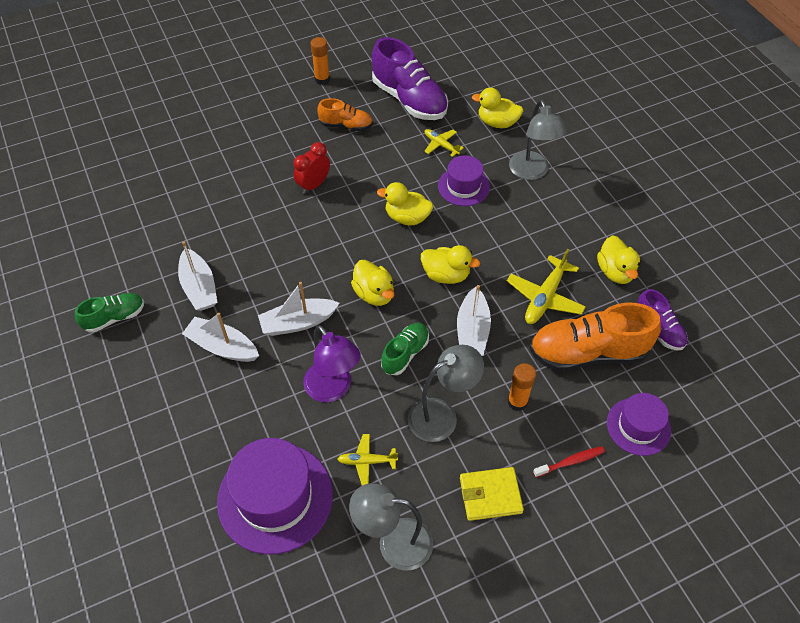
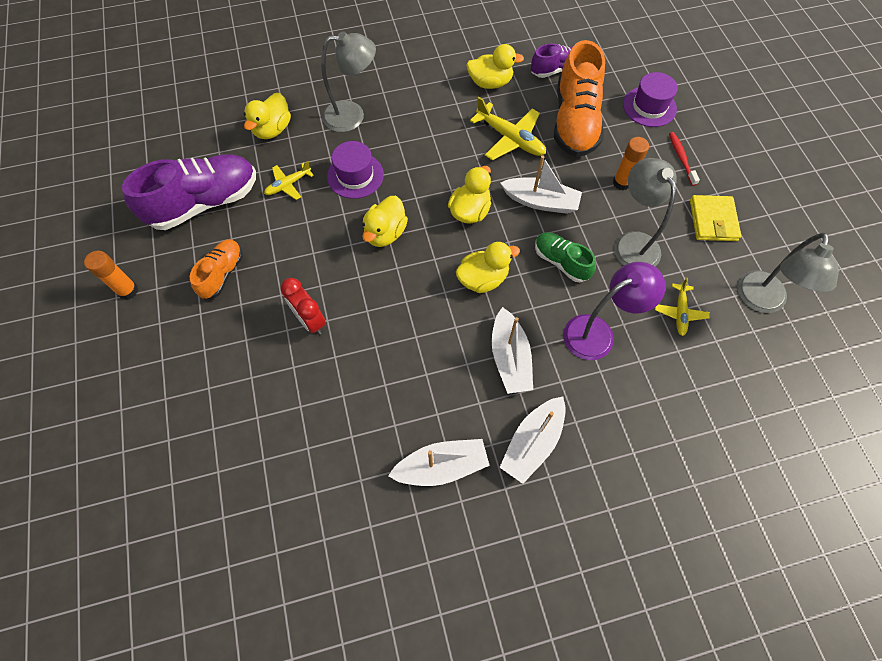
camera: 80 degrees left, 10 degrees up
(115, 318) = (472, 578): green shoe -> none
(275, 497) = (719, 400): purple hat -> none

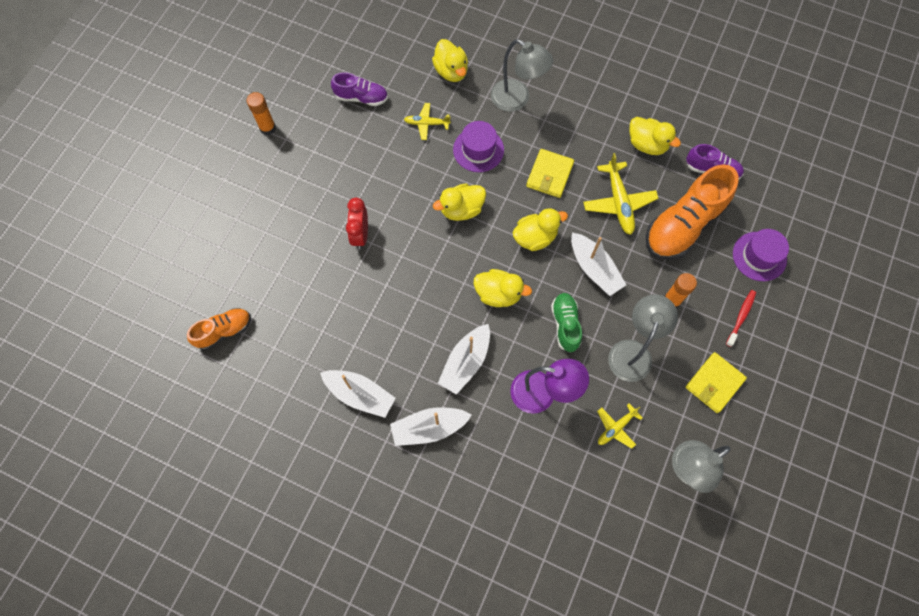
camera: 40 degrees right, 5 degrees up
(205, 203) = (361, 97): purple shoe -> purple shoe, size x0.54
(222, 274) = (332, 159): orange shoe -> orange shoe (224, 331)
(272, 129) = (451, 71): yellow duck -> yellow duck turned 90 degrees counterclockwise
(435, 155) = (549, 175): none -> yellow wallet

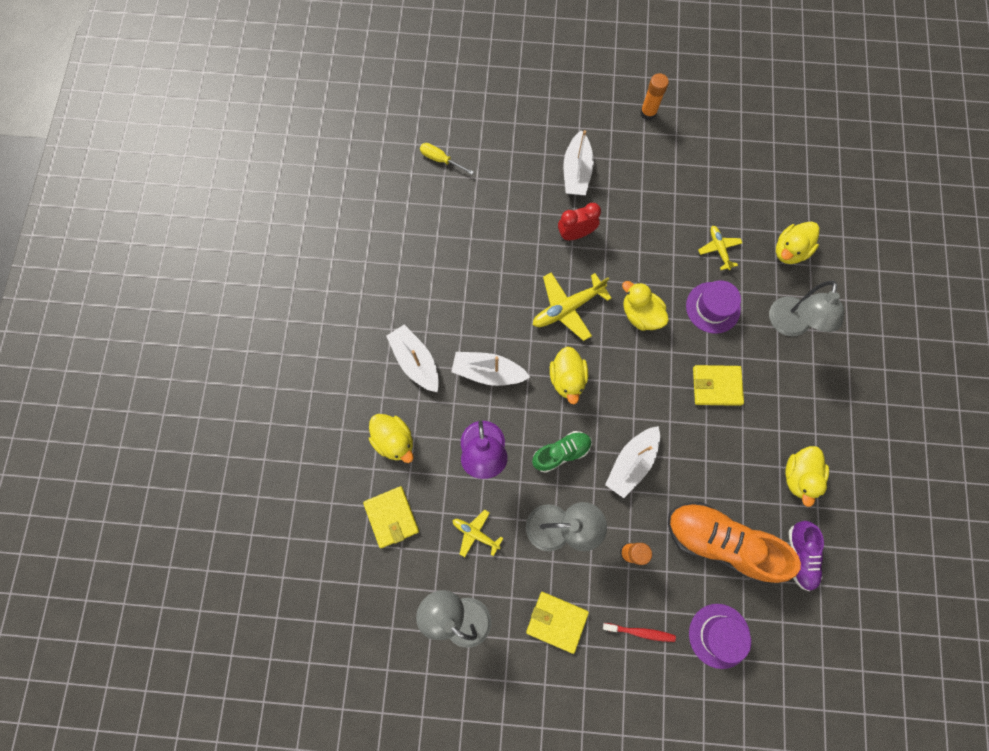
camera: 70 degrees right, 5 degrees up
(224, 331) = (440, 160): orange shoe -> yellow screwdriver
(360, 395) = (424, 291): white boat -> white boat (576, 172)
(361, 97) = (719, 180): purple shoe -> none
(535, 237) = (641, 394): yellow duck -> yellow duck (394, 440)
(576, 503) = (391, 517): none -> yellow wallet
(618, 202) = (716, 466): yellow plane -> yellow plane (567, 308)

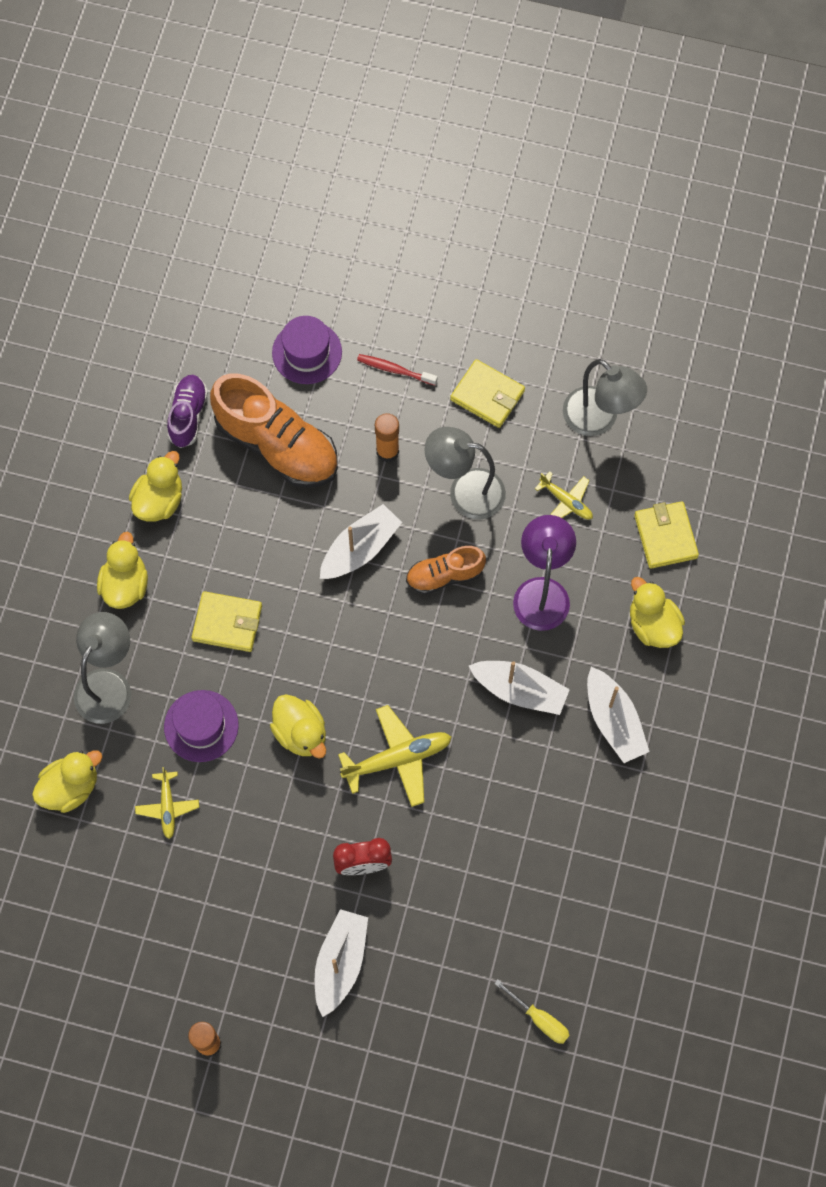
camera: 170 degrees left, 5 degrees down
(561, 453) = (444, 575): green shoe -> orange shoe
(567, 379) = (418, 664): yellow duck -> yellow duck (125, 585)

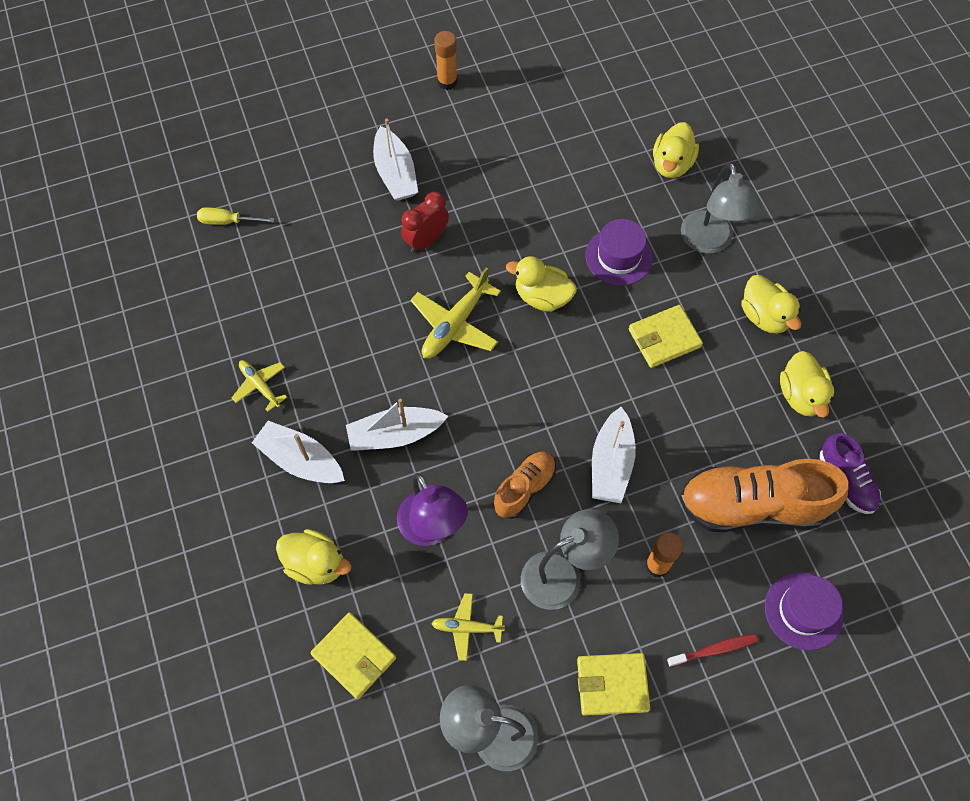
camera: 145 degrees right, 5 degrees down
(167, 807) = (595, 193): yellow plane -> yellow plane (260, 386)

